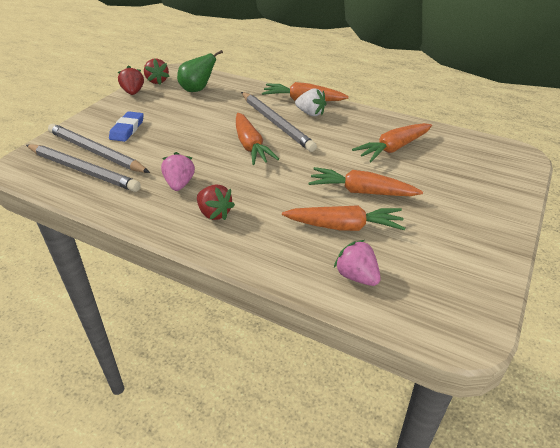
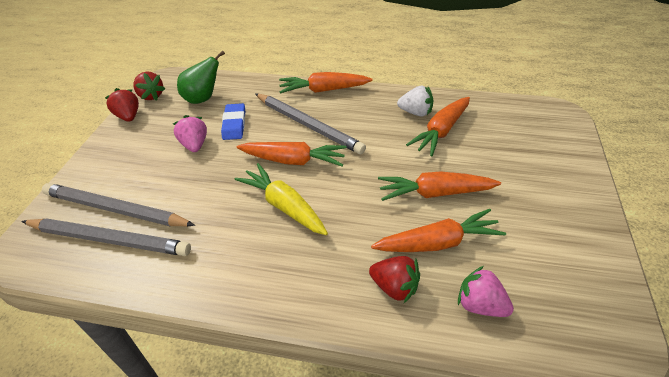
camera: 15 degrees left, 5 degrees up
(127, 129) = (141, 169): blue eraser -> blue eraser (234, 124)
(179, 184) = (235, 231): pink strawberry -> pink strawberry (194, 145)
(214, 213) = (292, 262): red strawberry -> red strawberry (394, 287)
(227, 175) = (284, 206): none -> yellow carrot
(250, 146) = (293, 161): orange carrot -> orange carrot turned 45 degrees counterclockwise
(310, 113) = (339, 105): white strawberry -> white strawberry (415, 112)

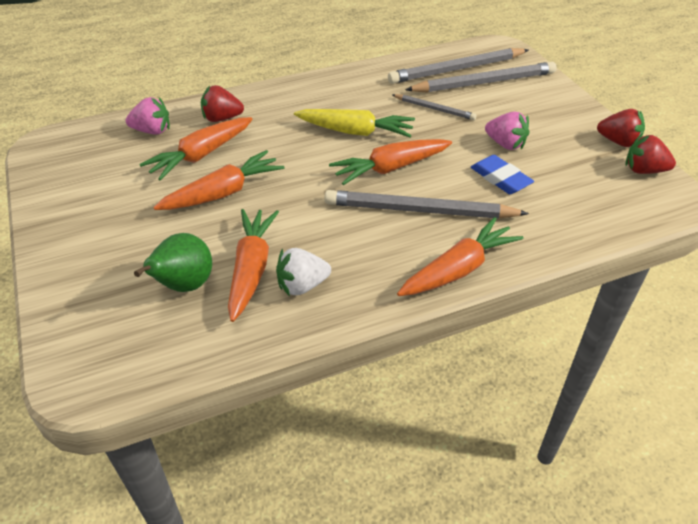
camera: 145 degrees right, 0 degrees up
(195, 200) = (434, 109): none -> grey pencil
(203, 99) = (583, 191): green pear -> green pear (184, 286)

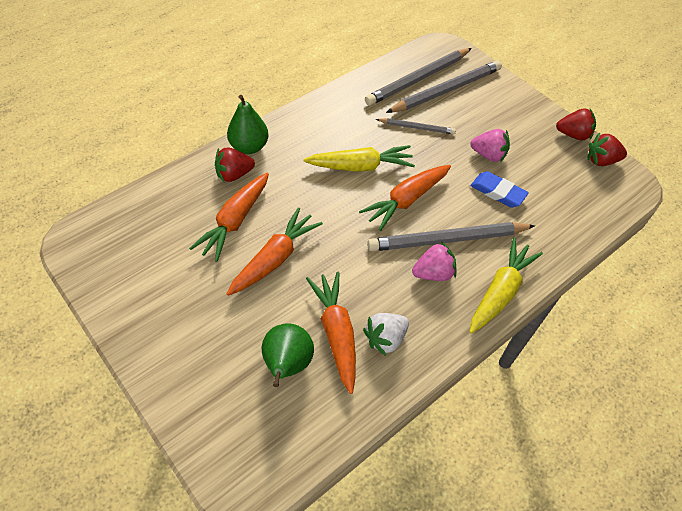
camera: 20 degrees left, 10 degrees up
(152, 131) = (175, 202): pink strawberry -> pink strawberry (433, 273)
(249, 99) = (249, 147): none -> green pear
(458, 269) = (500, 291): orange carrot -> yellow carrot

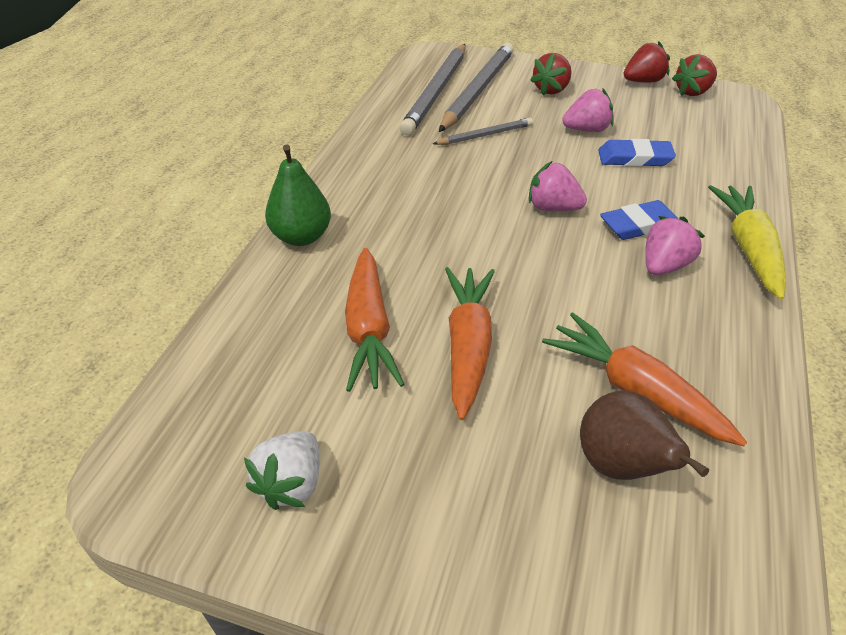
camera: 30 degrees left, 10 degrees down
(234, 175) = (312, 276): red strawberry -> red strawberry (551, 89)
(287, 365) = (621, 465): green pear -> brown pear
(360, 166) = (464, 197): yellow carrot -> none
(385, 339) = (696, 363): white strawberry -> white strawberry (291, 483)
(406, 200) = (552, 207): orange carrot -> pink strawberry
(447, 239) = (639, 225): grey pencil -> blue eraser

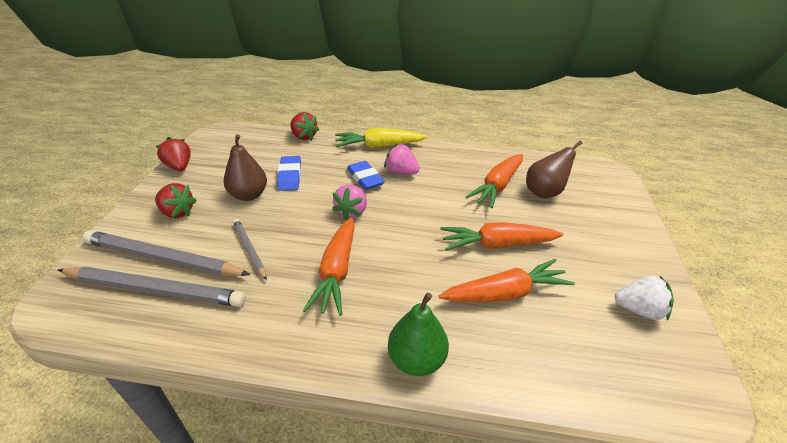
camera: 100 degrees left, 5 degrees down
(439, 191) = (336, 271): none -> orange carrot
(586, 130) = (249, 195): pink strawberry -> brown pear
(692, 92) = (203, 148): red strawberry -> red strawberry (304, 136)

